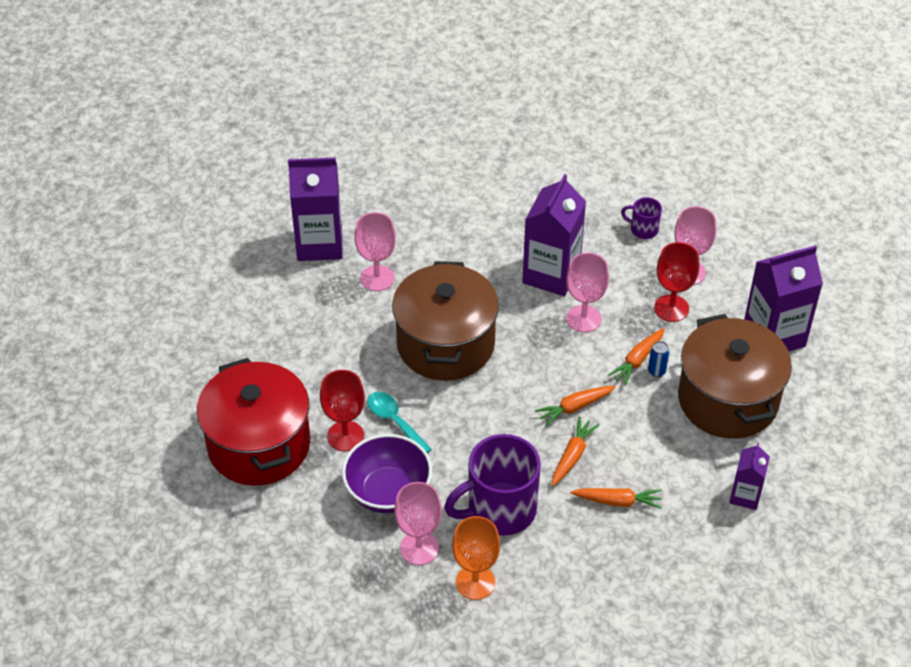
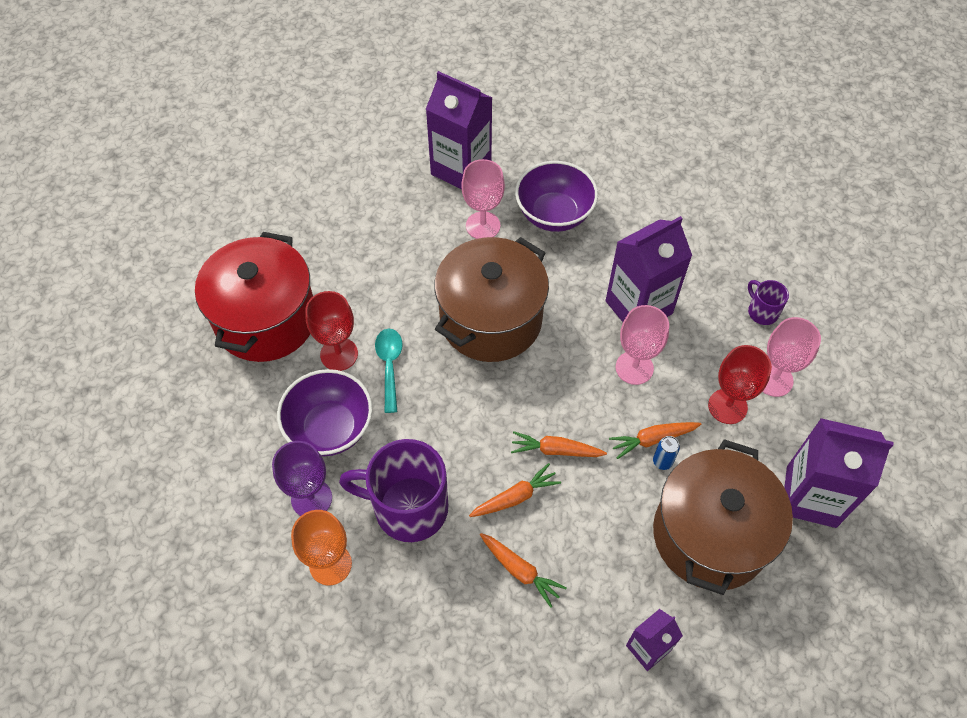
camera: 35 degrees right, 10 degrees up
(419, 548) = (311, 498): pink goblet -> purple goblet
(427, 240) = (554, 214): none -> purple bowl

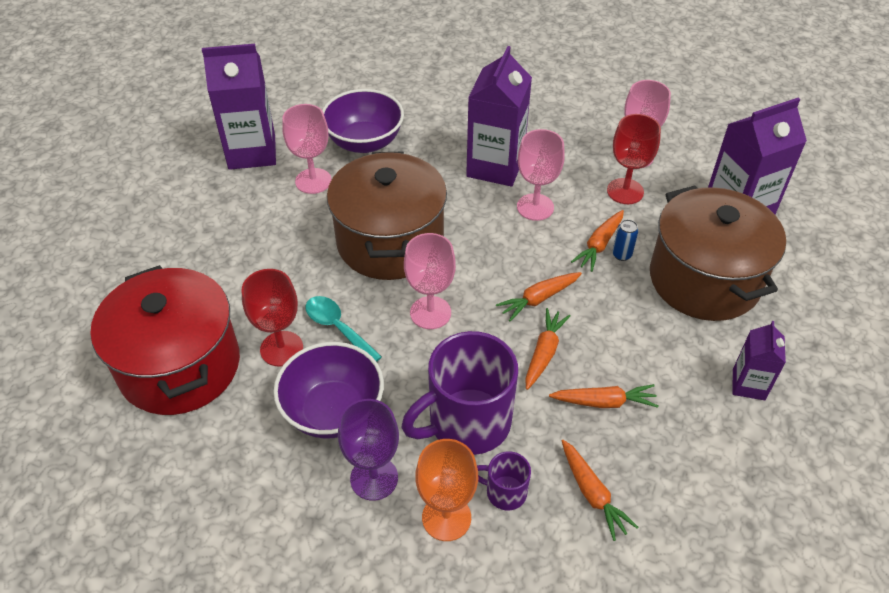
camera: 40 degrees left, 10 degrees down
(441, 630) = (592, 494): none -> orange carrot
(464, 401) = (430, 313): none -> pink goblet
(762, 312) = (582, 120): purple mug -> purple mug (504, 492)

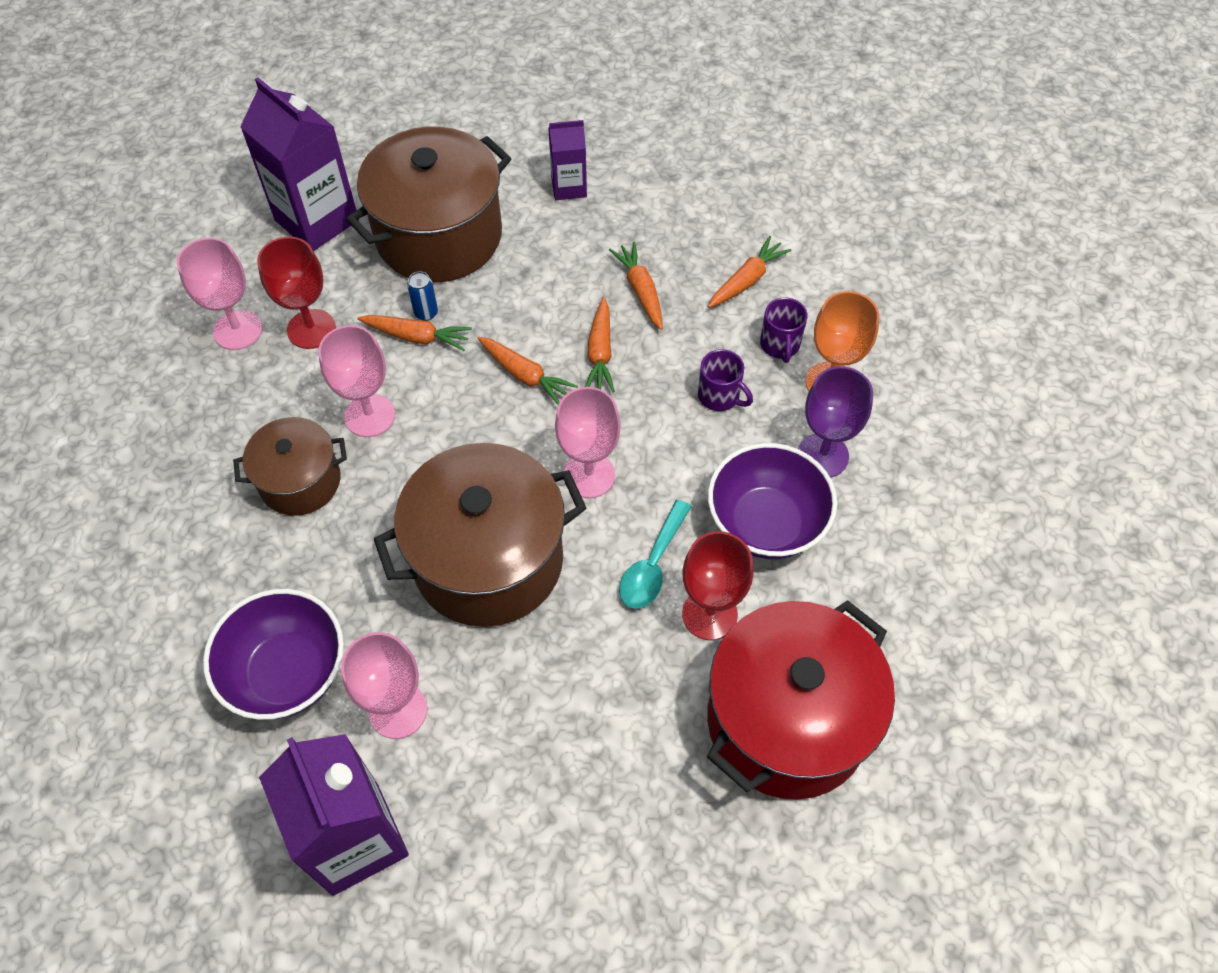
camera: 110 degrees left, 10 degrees up
(467, 423) = (720, 396): purple mug -> purple mug, size x0.47
(495, 166) = (300, 481): purple carton -> brown pot
(544, 352) = (600, 353): orange carrot -> orange carrot turned 90 degrees counterclockwise

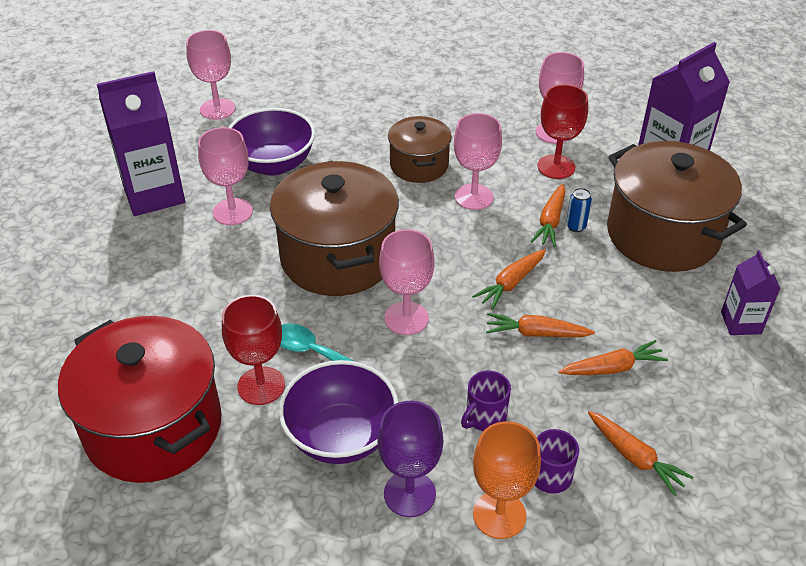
camera: 95 degrees right, 15 degrees down
(129, 790) = (217, 109): none -> pink goblet

